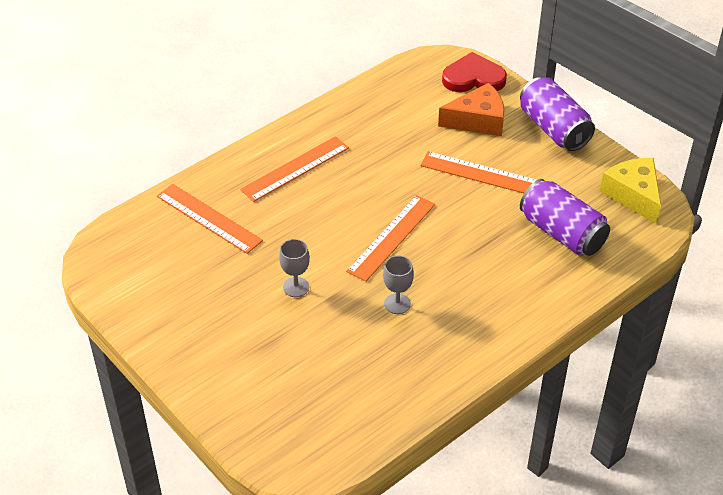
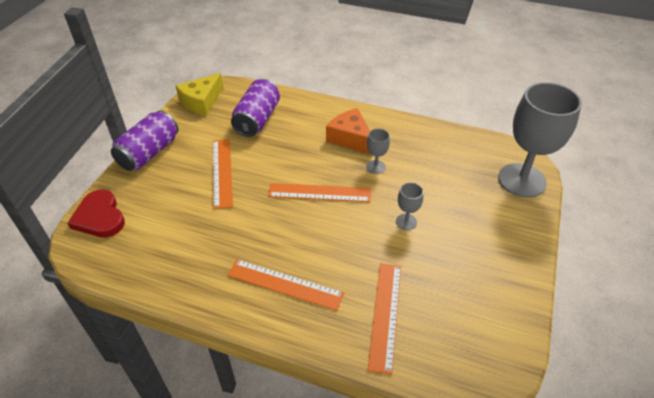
camera: 120 degrees left, 0 degrees up
(270, 433) = (521, 180): none -> grey goblet
(477, 120) = (158, 195): orange cheese -> orange cheese (350, 138)

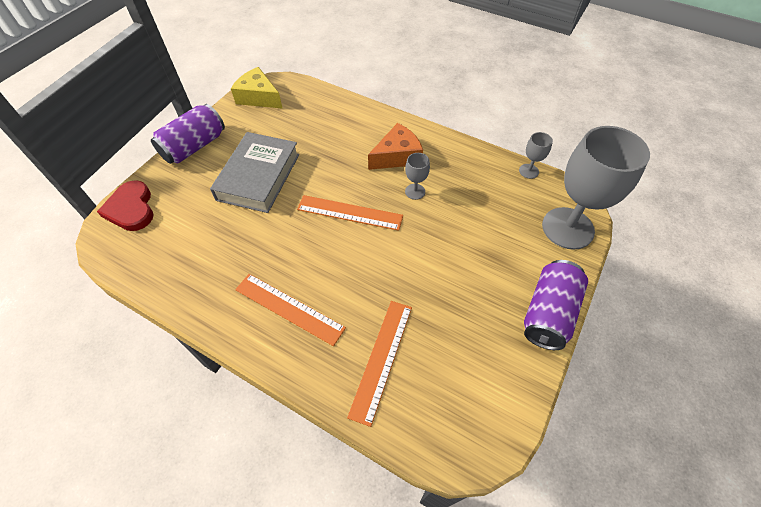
camera: 10 degrees right, 10 degrees up
(201, 102) = (258, 97): yellow cheese -> yellow cheese turned 75 degrees clockwise
(222, 172) = (259, 177): orange ruler -> grey book
(257, 119) = (308, 123): purple can -> purple can (548, 313)
(350, 138) = (397, 156): orange cheese -> orange cheese turned 90 degrees clockwise
(406, 222) = (430, 258): grey goblet -> grey goblet (528, 171)

